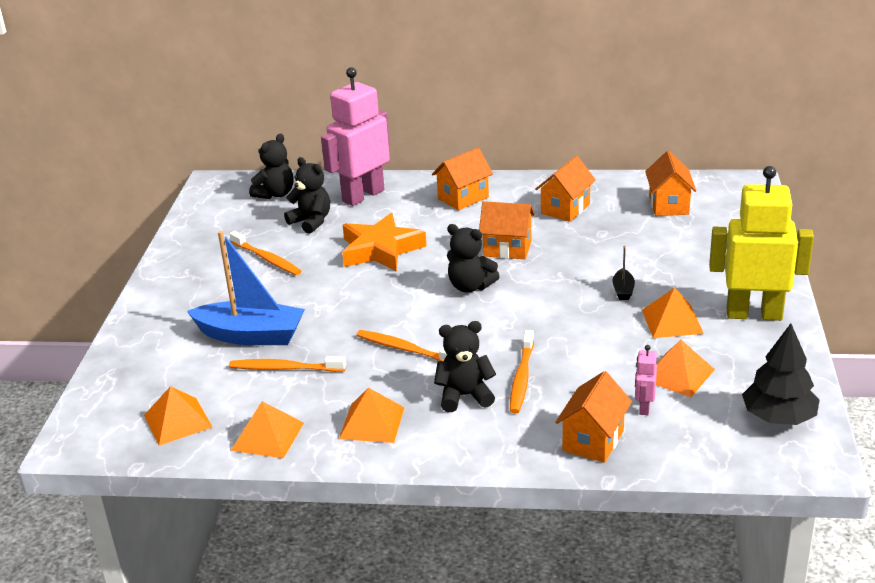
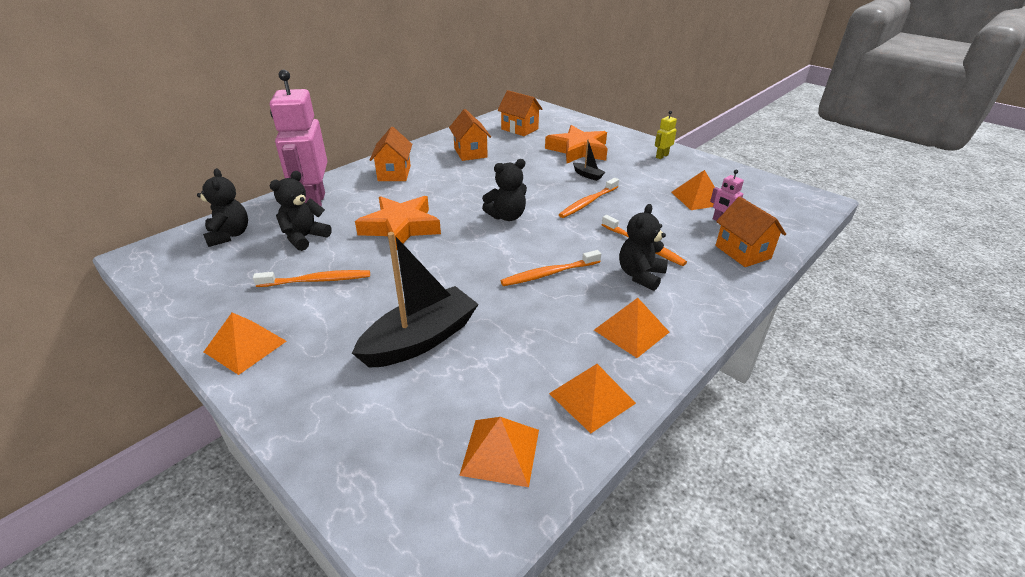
camera: 55 degrees left, 5 degrees up
(251, 335) = (420, 340): blue boat -> black boat
(285, 368) = (498, 342): orange toothbrush -> orange toothbrush (588, 202)
(311, 222) = (304, 238): black teddy bear -> black teddy bear turned 45 degrees counterclockwise
(507, 249) = (483, 186): orange house -> none
(672, 321) = (640, 177): orange pyramid -> orange pyramid (245, 346)
(676, 260) = (578, 150): none -> orange star
(754, 314) = (661, 156): yellow robot -> yellow robot, size x0.42
(778, 417) = (769, 191): black tree -> none

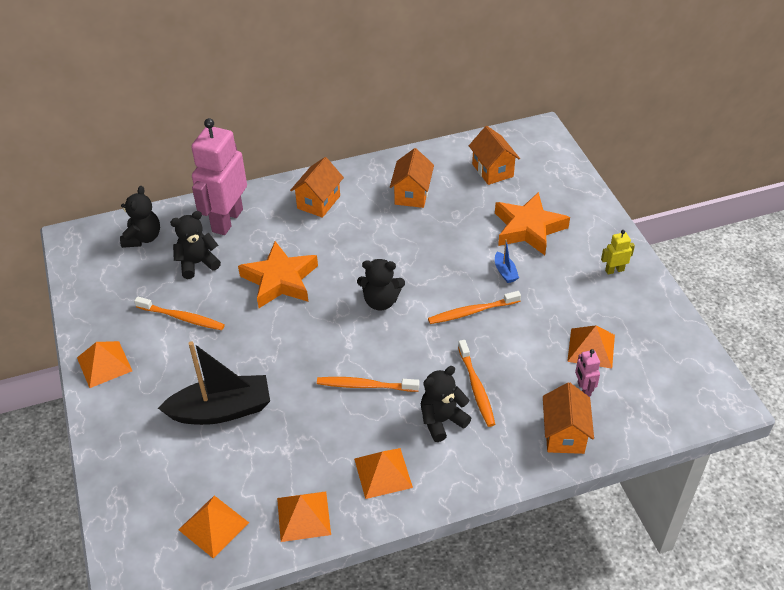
camera: 30 degrees right, 10 degrees up
(587, 175) = (505, 272): black boat -> blue boat

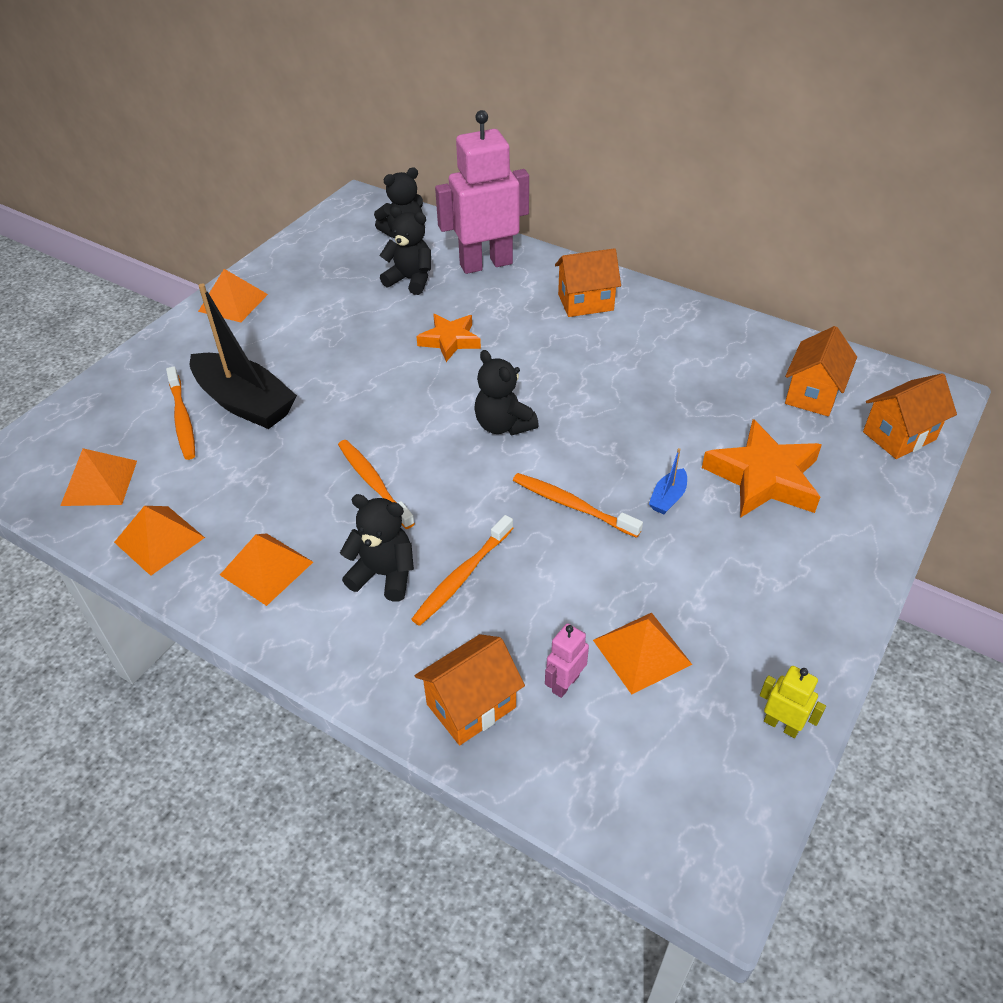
camera: 50 degrees right, 0 degrees up
(182, 318) = (333, 312): orange toothbrush -> orange toothbrush (182, 419)
(280, 280) = (450, 340): orange star -> orange star, size x0.63
(412, 194) = (686, 356): orange house -> orange house (899, 436)
(614, 270) = (803, 600): yellow robot -> yellow robot (781, 725)

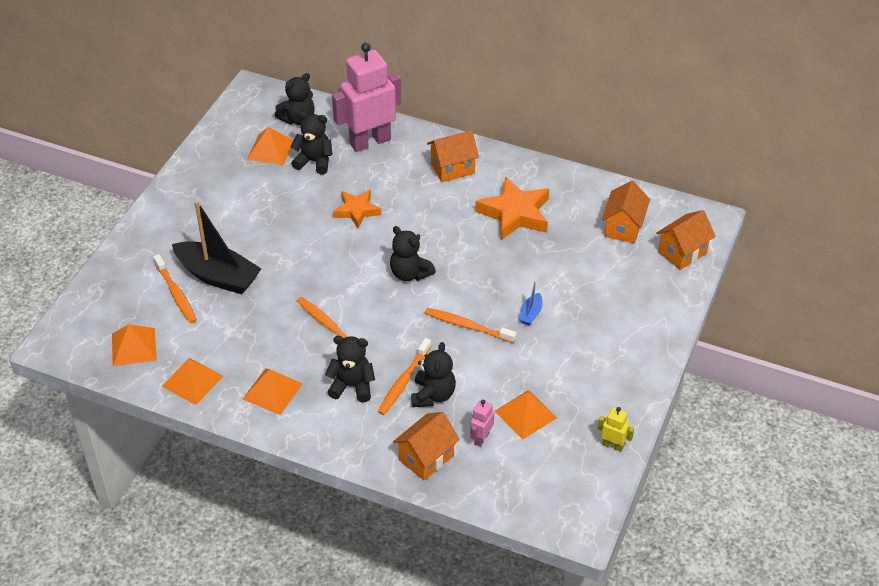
camera: 10 degrees left, 0 degrees up
(233, 302) = (180, 194): orange pyramid -> orange pyramid (270, 149)
(502, 603) = (433, 395): none -> black teddy bear
(764, 478) = (593, 292): orange star -> orange star (515, 214)

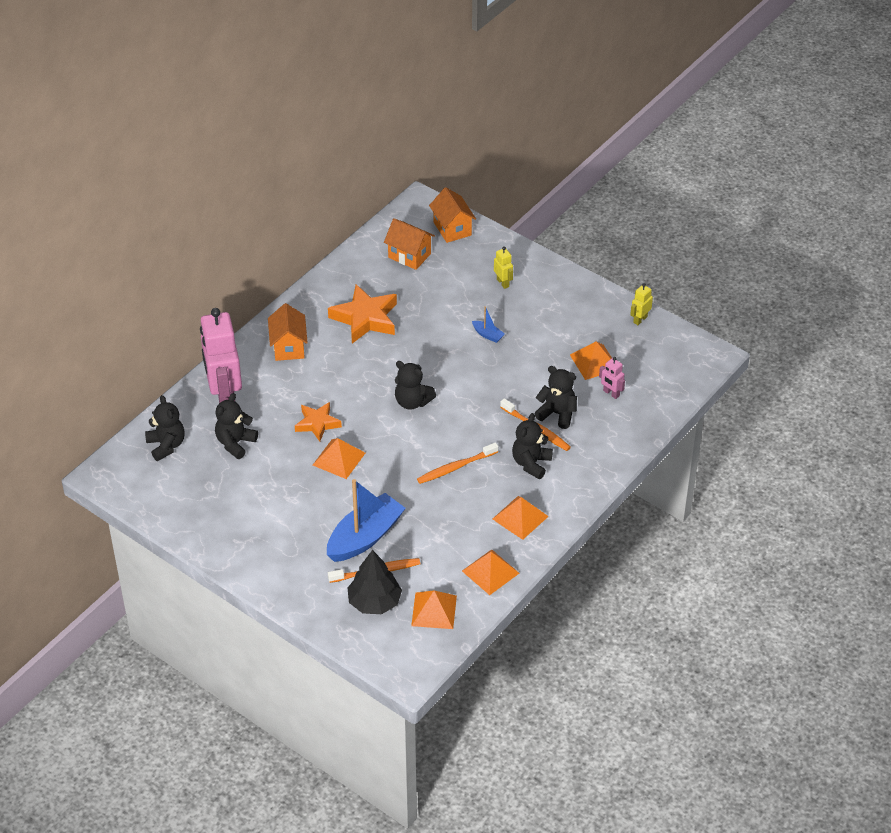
camera: 75 degrees left, 0 degrees up
(137, 300) = (374, 602): none -> black tree
(218, 276) = (365, 537): black boat -> blue boat
(270, 149) = (203, 473): orange pyramid -> orange pyramid (339, 459)
(410, 273) = (412, 402): black teddy bear -> black teddy bear turned 60 degrees clockwise
(426, 458) = (621, 430): orange house -> none
(468, 326) = (488, 377): orange toothbrush -> none
(617, 311) = (503, 283): none -> yellow robot

